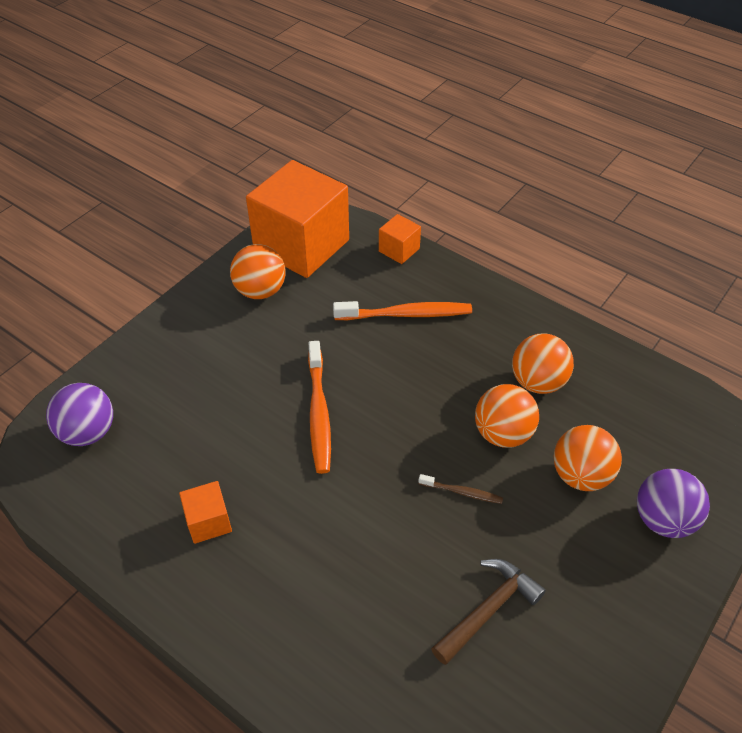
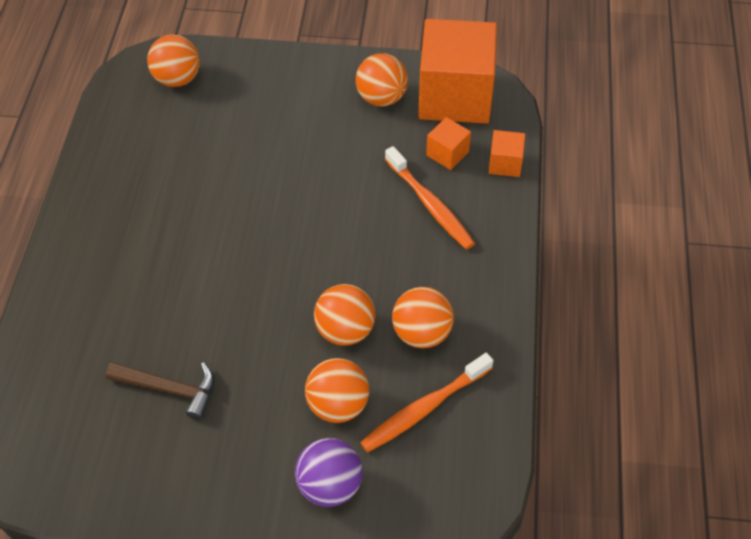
camera: 60 degrees right, 5 degrees up
(88, 432) = (177, 79): purple ball -> orange ball
(208, 521) = (146, 185): orange cube -> orange cube (447, 153)
(319, 413) = (283, 198): orange toothbrush -> orange toothbrush (424, 408)
(462, 492) = (267, 327): brown toothbrush -> none

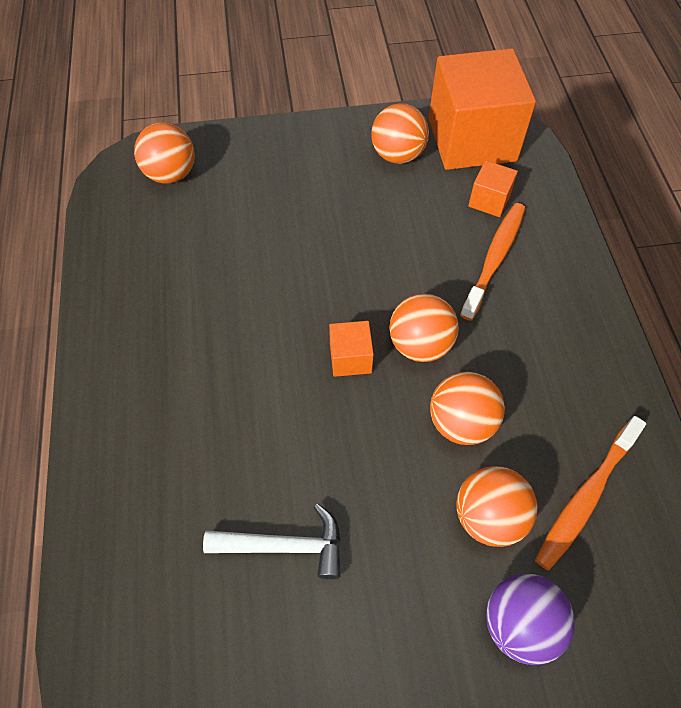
camera: 15 degrees left, 5 degrees up
(169, 389) = (284, 546): brown hammer -> white hammer
(422, 333) = (545, 406): orange ball -> orange ball (420, 344)
(430, 205) = (494, 259): orange toothbrush -> orange toothbrush turned 105 degrees counterclockwise
(505, 163) = (552, 199): orange cube -> orange cube (350, 358)

